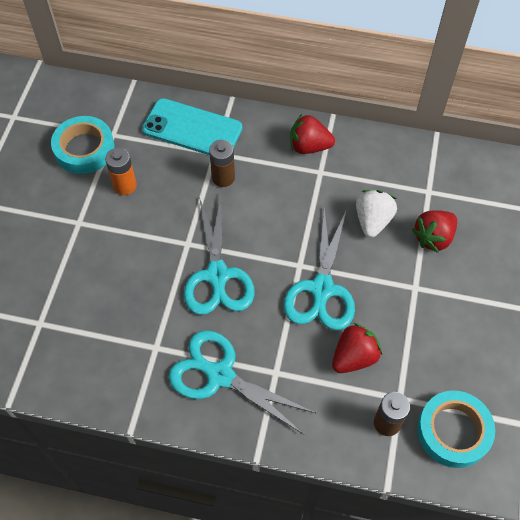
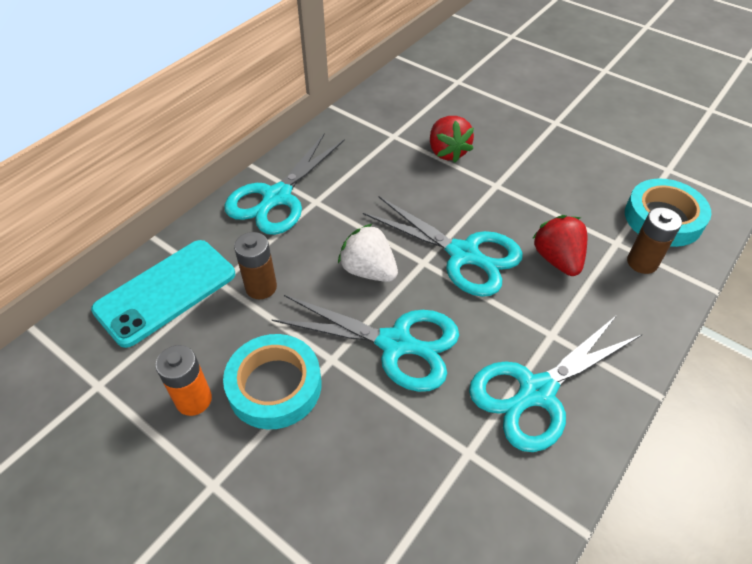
camera: 65 degrees left, 10 degrees down
(84, 149) = (91, 431): turquoise tape -> turquoise tape (274, 386)
(309, 146) = (276, 198): red strawberry -> turquoise scissors
(372, 221) = (402, 185): white strawberry -> white strawberry (368, 270)

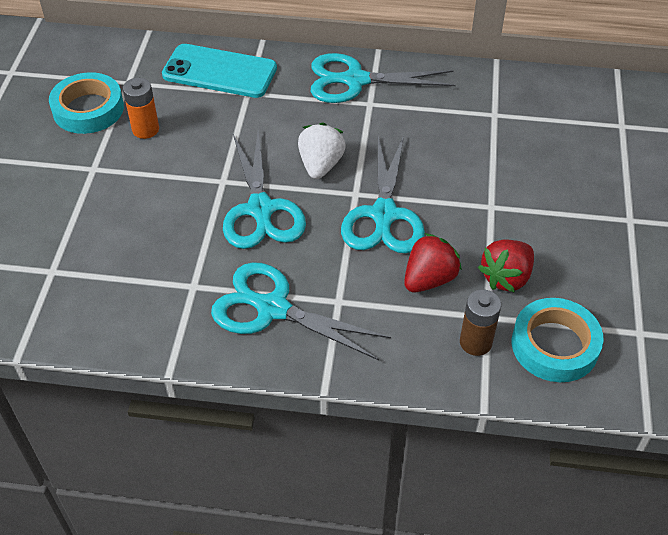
camera: 60 degrees right, 0 degrees up
(261, 287) = (259, 115): brown battery -> none
(274, 386) = (181, 162): turquoise tape -> turquoise tape (88, 109)
(447, 152) = (506, 157): red strawberry -> red strawberry (506, 277)

